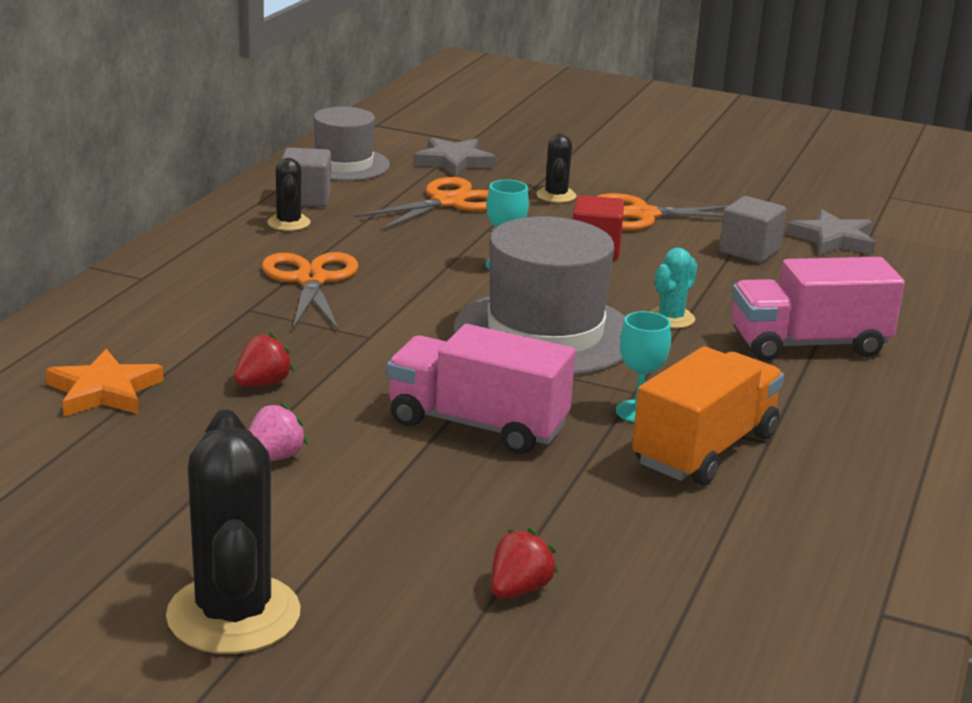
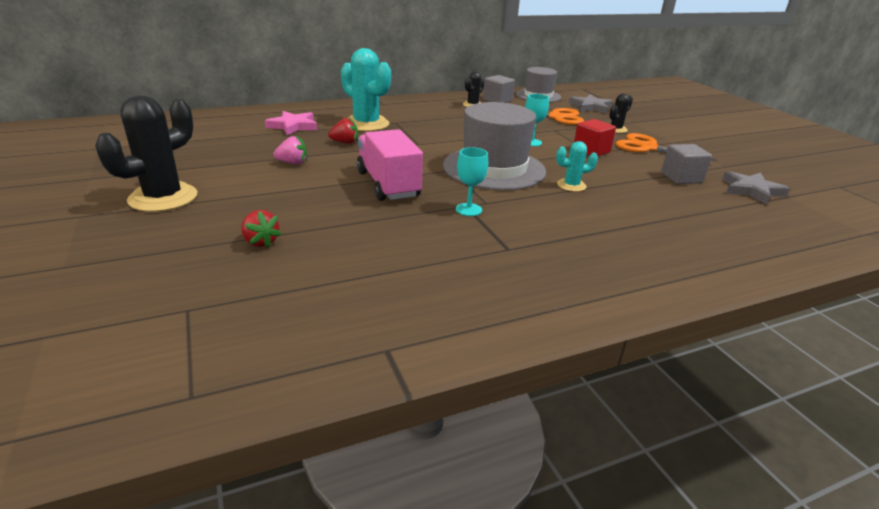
camera: 45 degrees right, 5 degrees up
(104, 391) = (293, 126): orange star -> pink star
(213, 333) = (366, 124): none -> turquoise cactus
(311, 280) = (439, 122): orange scissors -> none
(519, 590) = (260, 242): red strawberry -> red strawberry turned 60 degrees clockwise
(705, 449) = (466, 236): orange truck -> none
(808, 344) = (629, 223): pink truck -> none

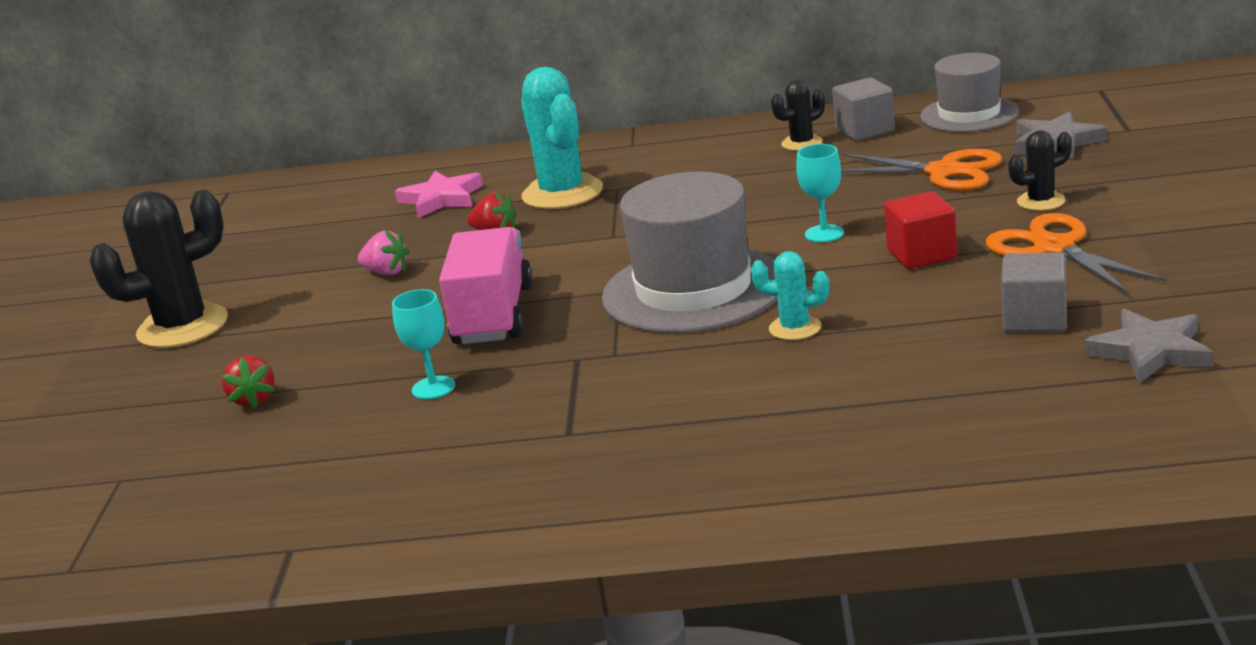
camera: 30 degrees right, 5 degrees down
(468, 209) = (574, 365): turquoise goblet -> turquoise goblet (433, 388)

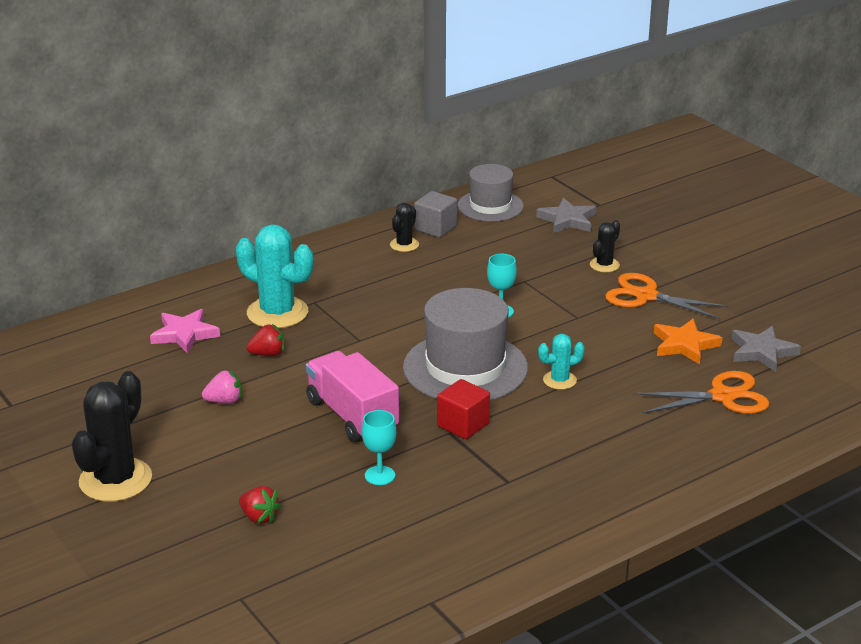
camera: 40 degrees left, 5 degrees up
(921, 254) = (576, 315): red cube -> red cube (463, 425)
(943, 172) = (523, 253): orange scissors -> orange scissors (722, 396)
(1034, 319) = (684, 345): grey cube -> orange star

